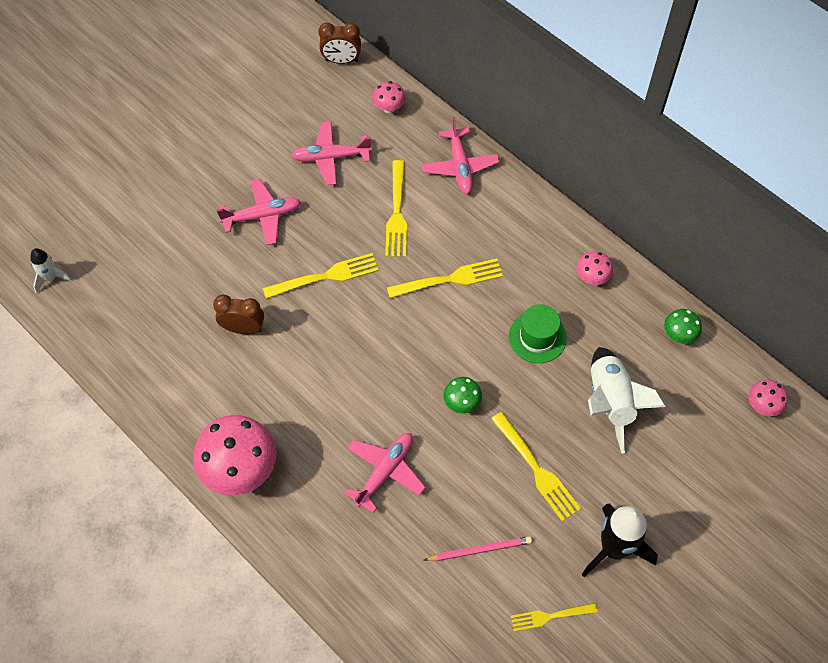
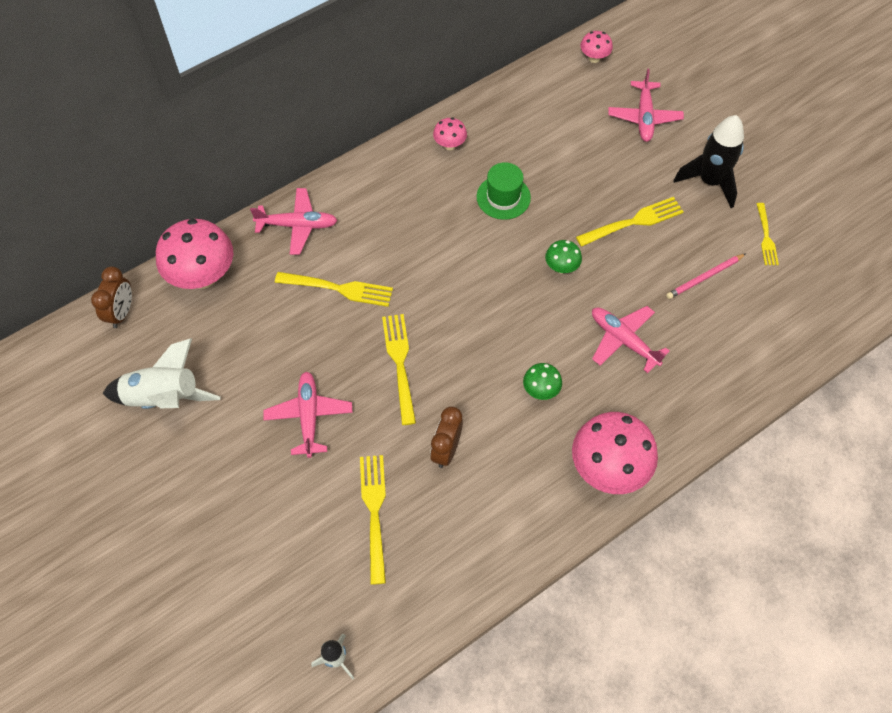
camera: 80 degrees left, 0 degrees up
(331, 157) = (251, 340): pink plane -> pink plane (644, 117)
(389, 108) = (203, 276): pink mushroom -> pink mushroom, size x2.06
(449, 280) = (427, 256): yellow fork -> yellow fork (374, 513)
(479, 550) = (705, 277): pink pencil -> pink pencil turned 120 degrees counterclockwise
(610, 402) = (576, 157): white rocket -> white rocket (164, 398)
(679, 335) = (519, 96): green mushroom -> green mushroom (540, 390)

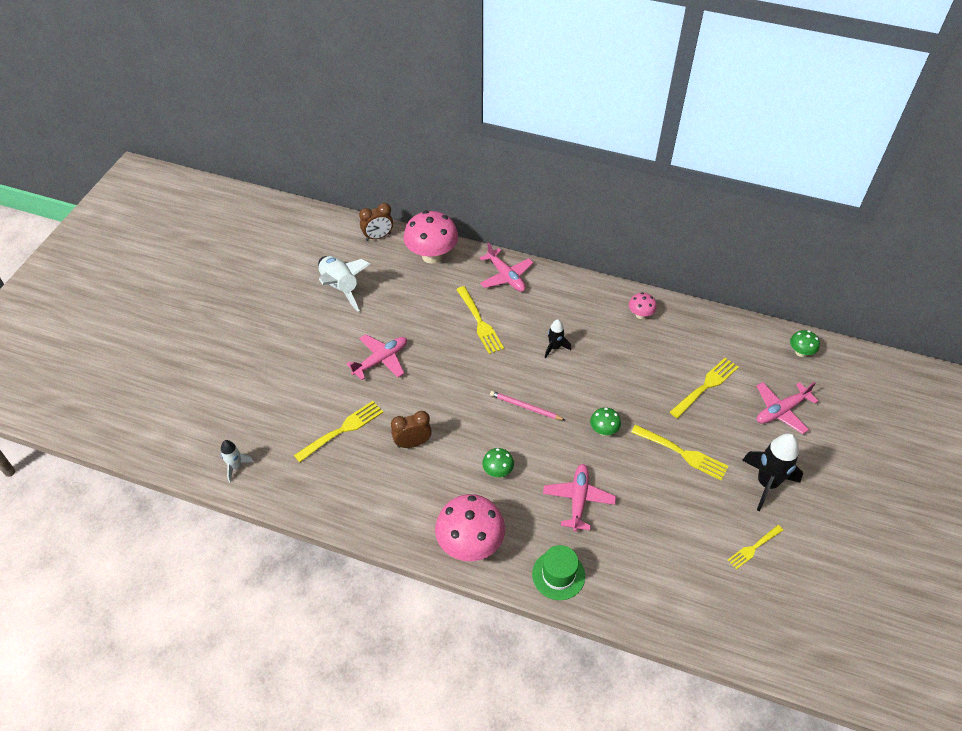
camera: 55 degrees right, 10 degrees down
(400, 364) = (453, 384): yellow fork -> yellow fork (705, 387)
(429, 243) = (554, 348): none -> black rocket
(503, 197) = (628, 366): green hat -> green hat (558, 575)
(594, 58) = (800, 352): pink mushroom -> green mushroom
(705, 277) = (678, 524): pink pencil -> pink pencil (525, 407)

